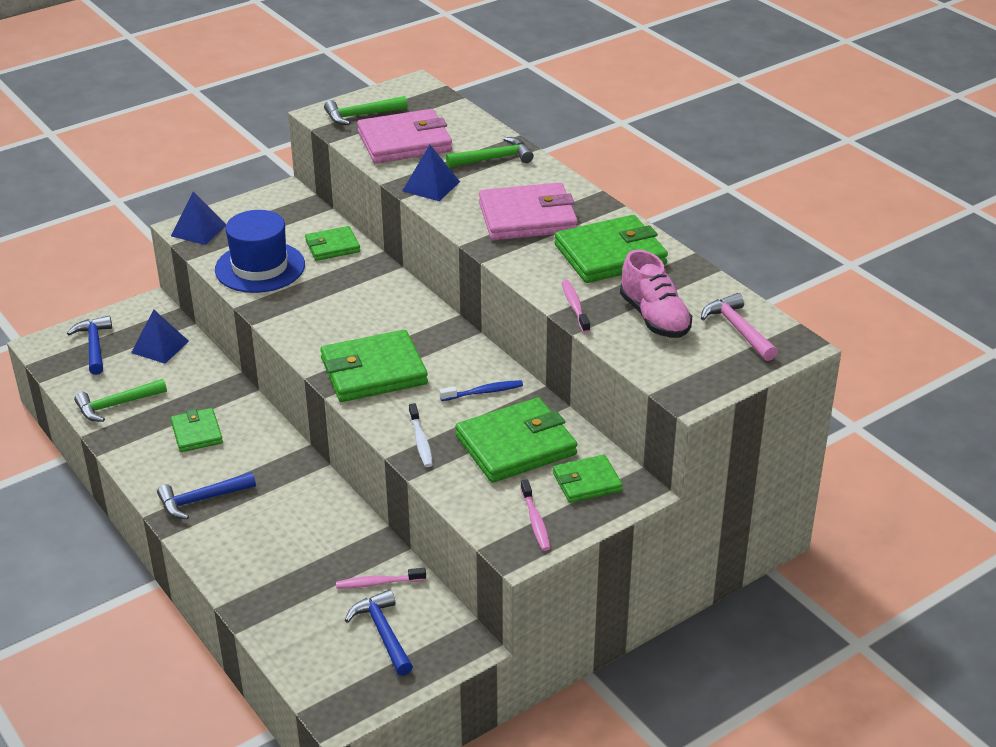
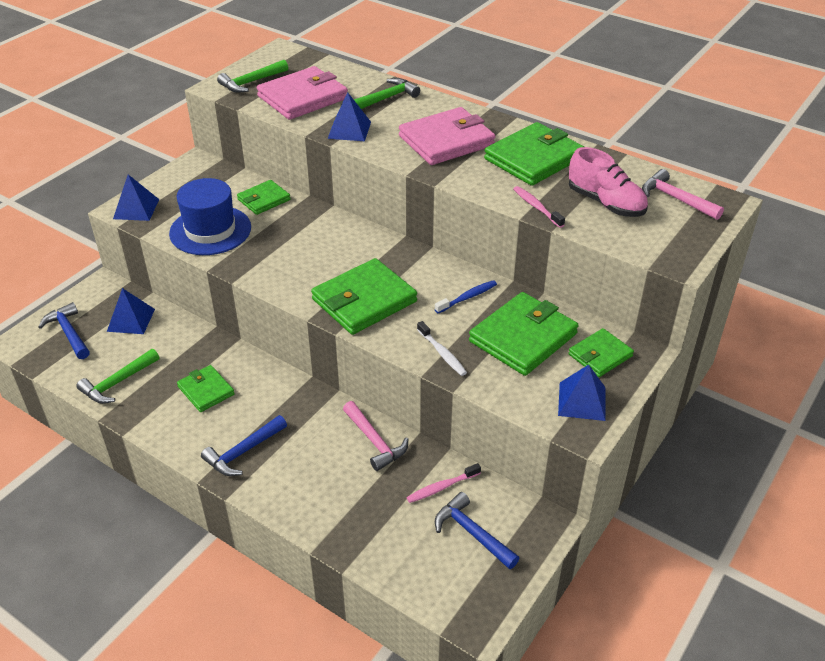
camera: 20 degrees left, 5 degrees up
(336, 523) = (374, 441): none -> pink hammer
(535, 521) = (582, 401): pink toothbrush -> blue pyramid

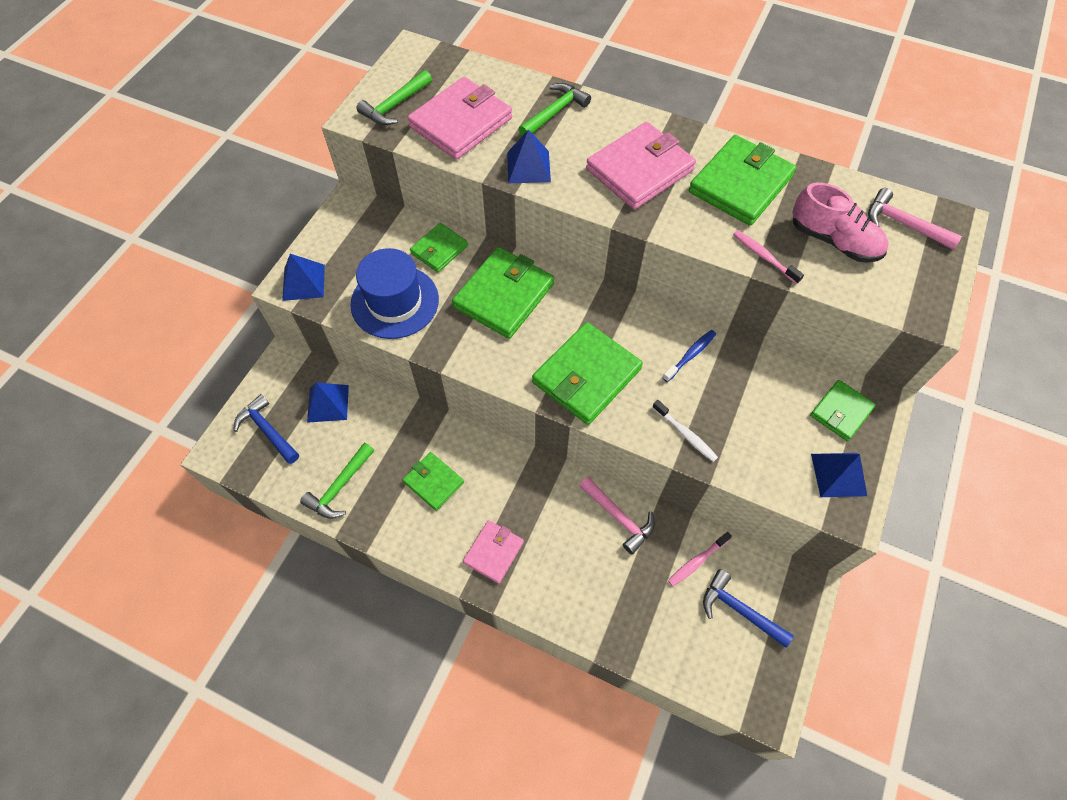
camera: 10 degrees left, 20 degrees up
(243, 452) = (494, 552): blue hammer -> pink wallet
(523, 337) = (760, 400): green wallet -> green wallet (504, 295)

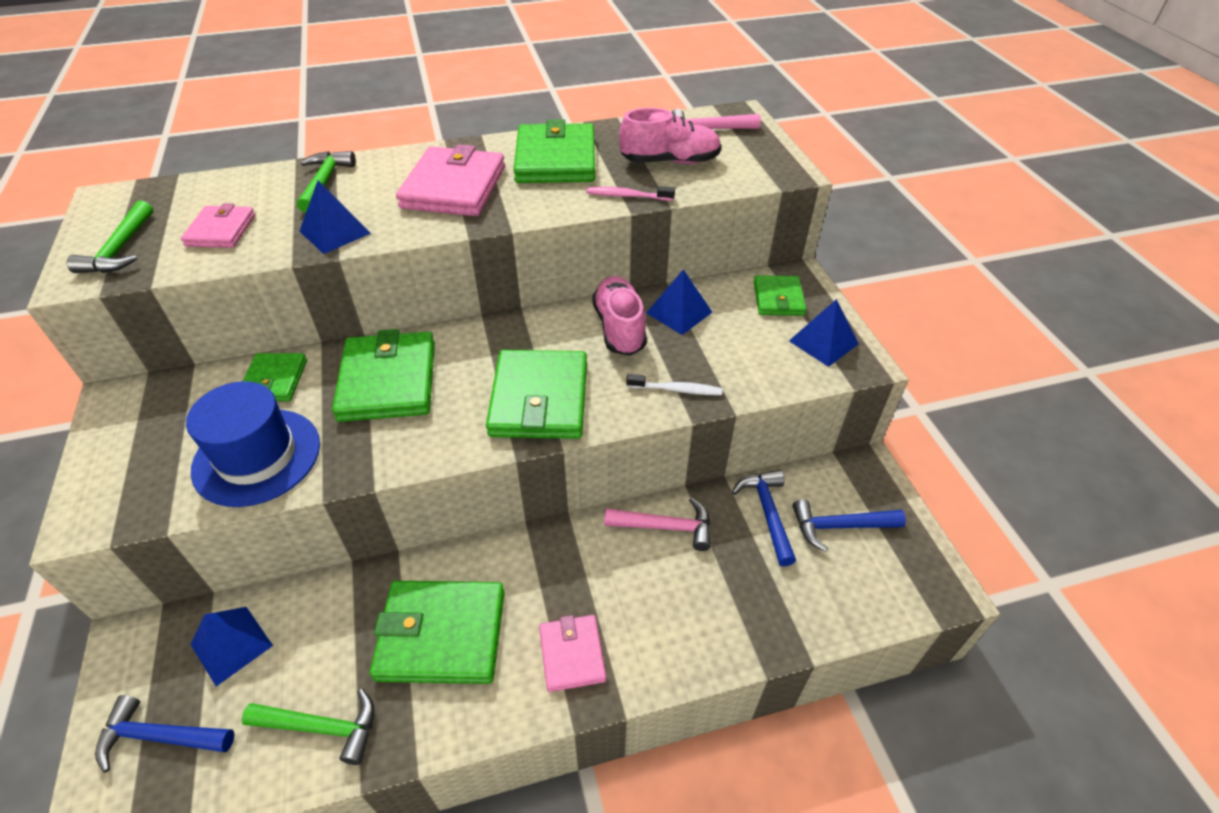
camera: 40 degrees left, 15 degrees down
(303, 282) = (107, 506): blue pyramid -> blue pyramid (679, 312)
(340, 487) = (322, 727): green hammer -> green hammer turned 75 degrees counterclockwise
(433, 482) = (441, 634): green wallet -> green wallet, size x1.74
(461, 123) = (221, 230): pink wallet -> pink wallet, size x0.57
(690, 355) = (619, 328): blue toothbrush -> pink shoe
(697, 561) = (767, 513): pink toothbrush -> blue hammer

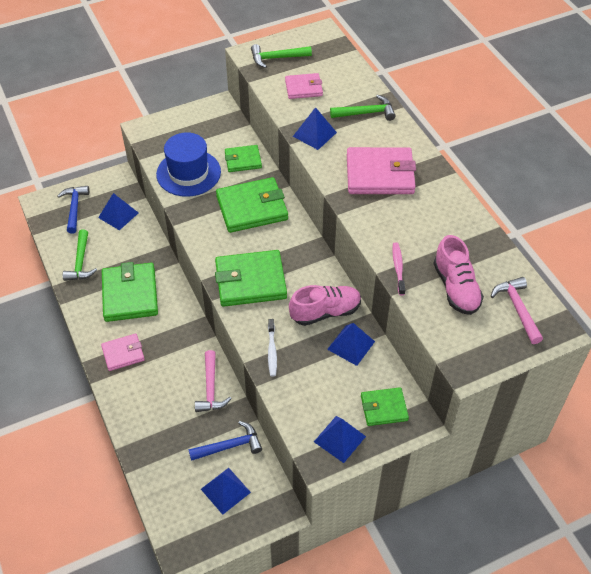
camera: 80 degrees right, 5 degrees up
(556, 159) = (434, 220): green wallet -> none
(839, 526) = (225, 490): blue hammer -> blue pyramid

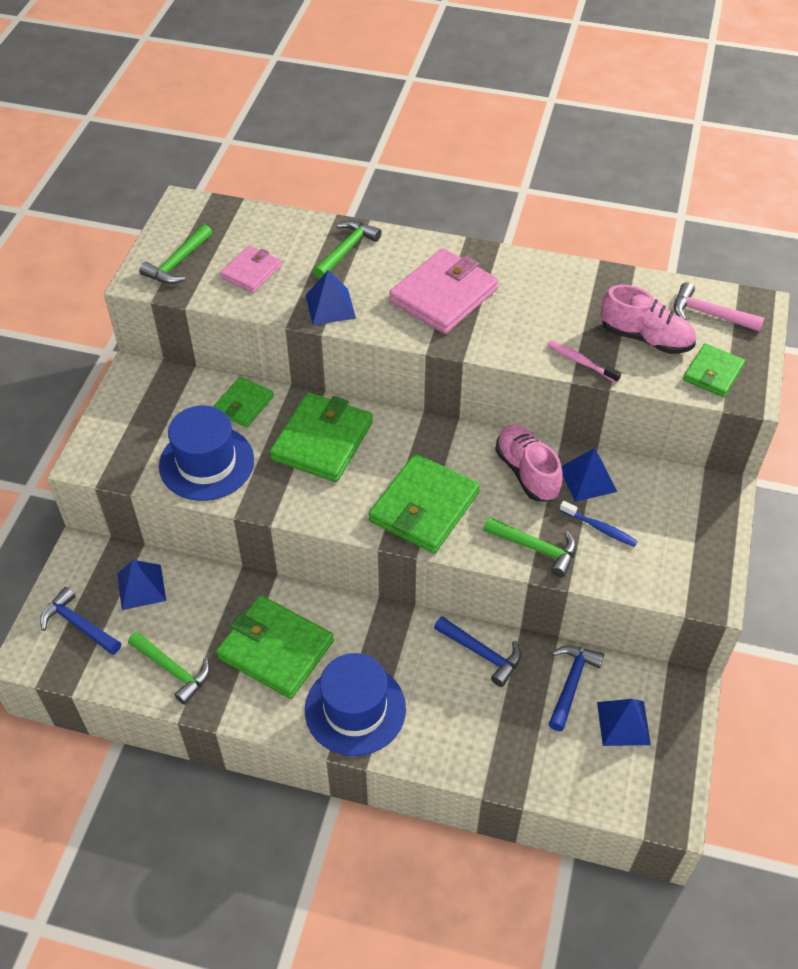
camera: 50 degrees left, 0 degrees up
(123, 353) = (355, 709): pink wallet -> blue hat
(210, 388) = (482, 653): pink hammer -> blue hammer
(272, 351) = (535, 548): white toothbrush -> green hammer
(319, 374) = (600, 528): none -> blue toothbrush
(325, 312) = (527, 472): pink shoe -> pink shoe turned 45 degrees counterclockwise
(339, 439) = (693, 563): blue pyramid -> none
(384, 408) = (686, 504): green wallet -> green wallet (713, 373)

